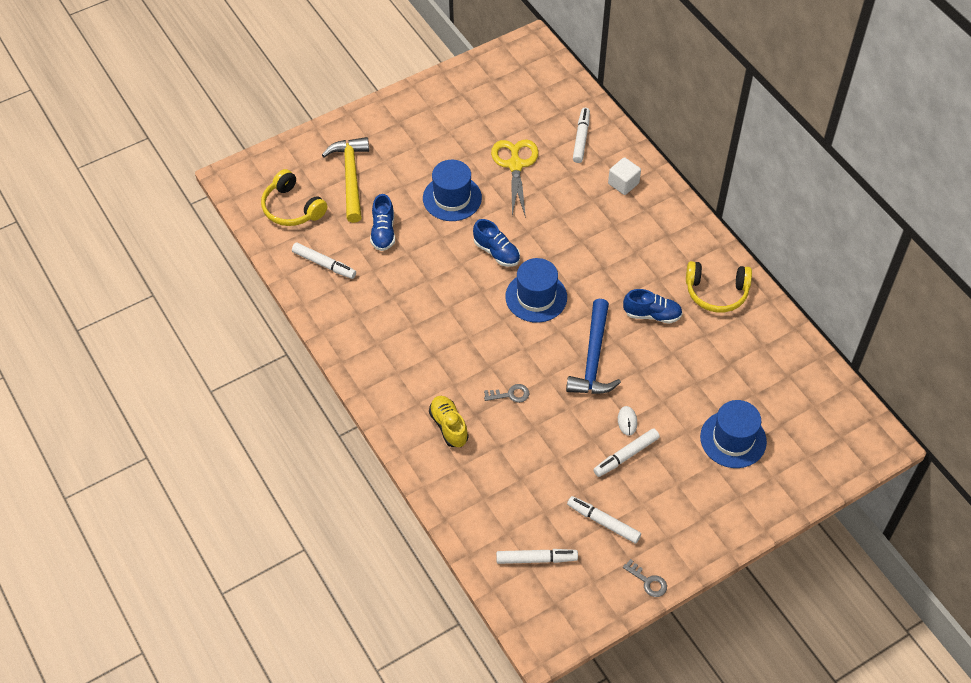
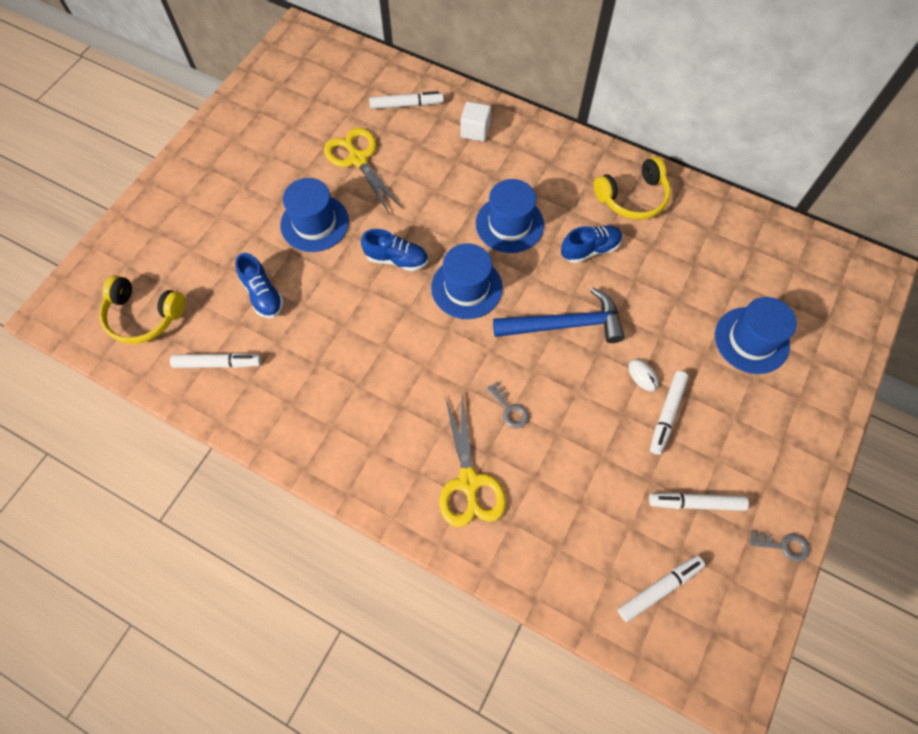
camera: 30 degrees left, 10 degrees up
(351, 177) = (191, 250): yellow hammer -> none
(449, 426) = (469, 482): yellow shoe -> yellow scissors
(510, 394) = (509, 409): grey key -> grey key turned 90 degrees clockwise
(581, 139) = (406, 105): white marker -> white marker turned 105 degrees clockwise
(593, 358) = (565, 325): blue hammer -> blue hammer turned 75 degrees counterclockwise
(601, 267) = (509, 224): none -> blue hat

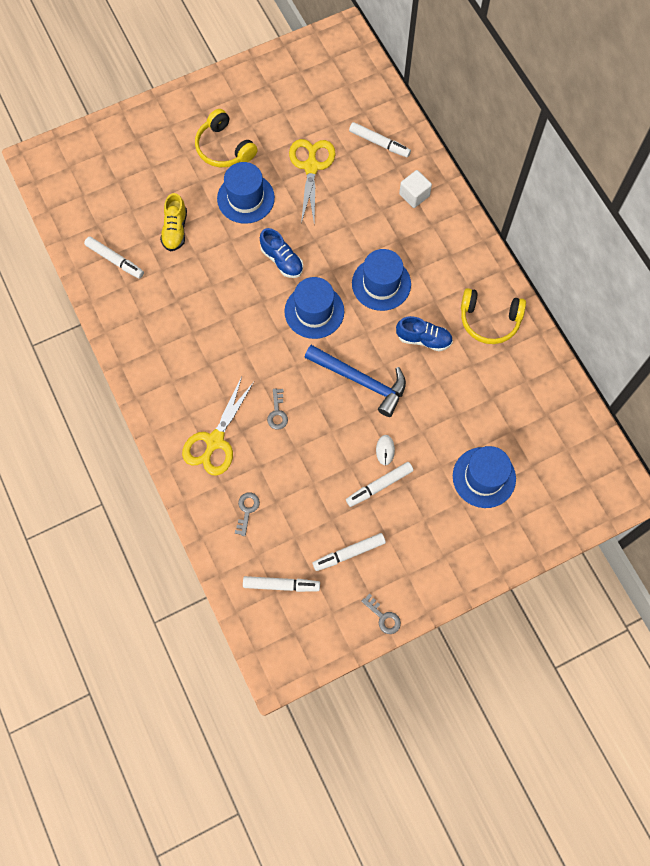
camera: 35 degrees right, 5 degrees up
(144, 316) = (90, 197): yellow headphones -> yellow headphones (224, 148)
(263, 295) = (175, 230): blue shoe -> yellow shoe
(560, 533) = (247, 510): none -> grey key
(696, 503) = (349, 553): white marker -> white marker turned 60 degrees counterclockwise

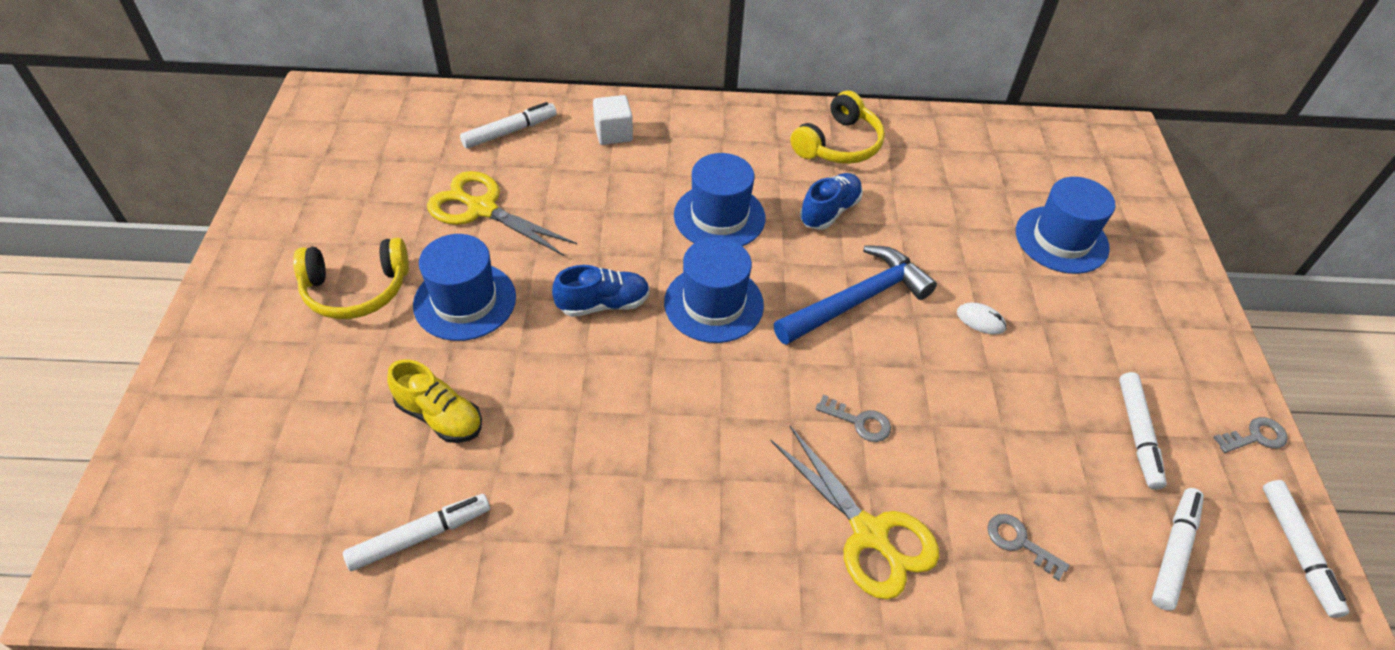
camera: 65 degrees left, 20 degrees down
(379, 486) = (1035, 350): white marker -> white marker (1297, 550)

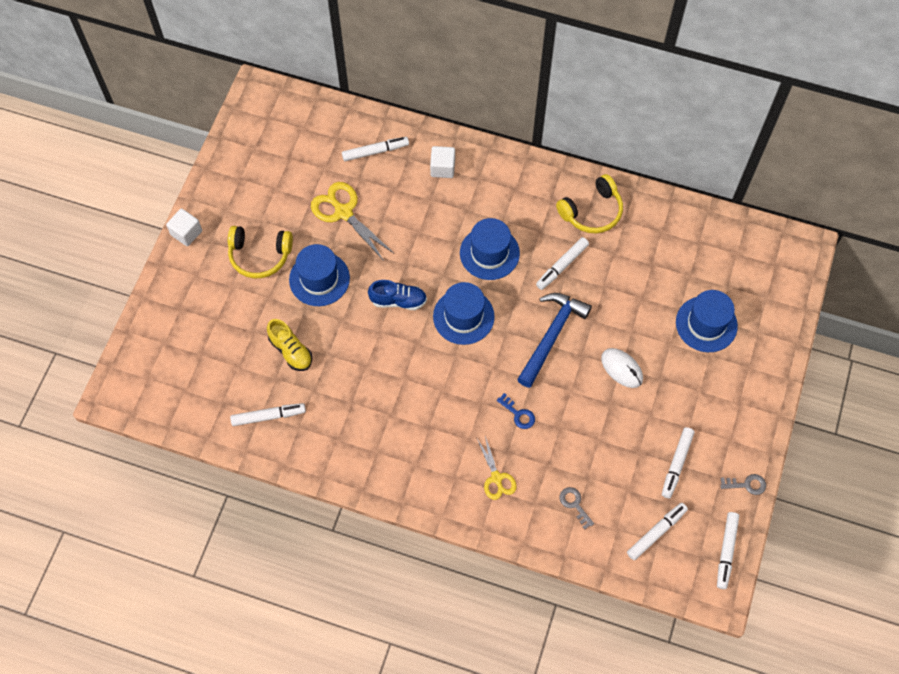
camera: 20 degrees right, 15 degrees up
(222, 283) = (186, 233): none -> white cube
(829, 211) = (562, 266): blue shoe -> white marker
(857, 300) = (552, 336): blue hammer -> blue hammer turned 45 degrees counterclockwise
(859, 422) = (518, 414): grey key -> blue key
(869, 534) = (496, 478): yellow scissors -> yellow scissors, size x0.61
(980, 320) = (621, 368): white mouse -> white mouse, size x1.59

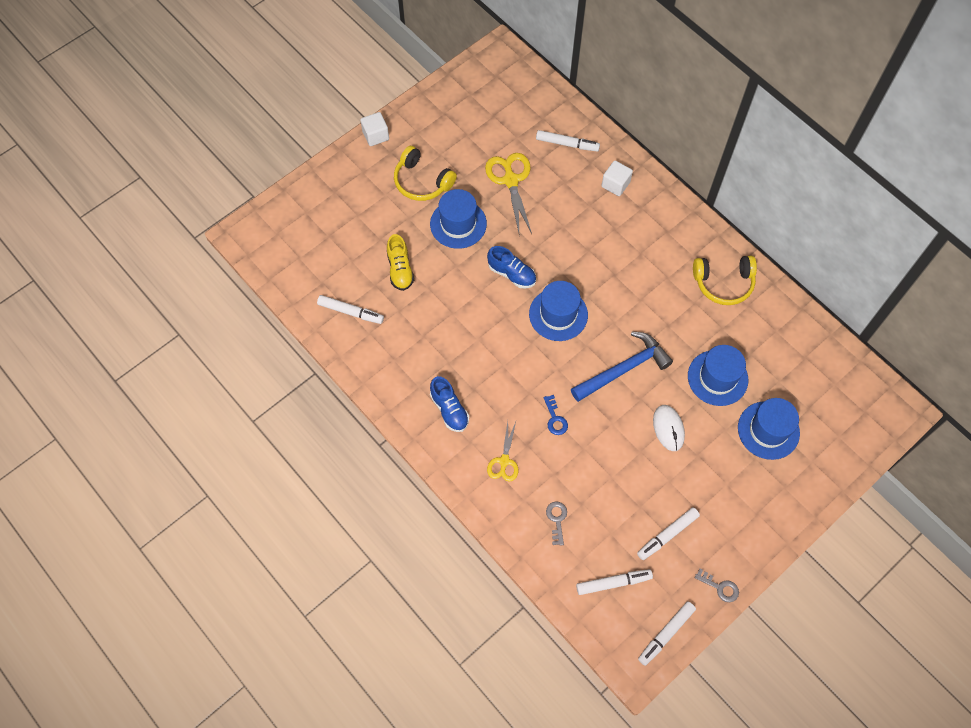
camera: 30 degrees right, 0 degrees up
(418, 458) = (449, 409): none -> blue shoe
(489, 253) = (612, 273): blue hat -> blue hat (717, 378)
(562, 266) = (669, 315): white marker -> none

